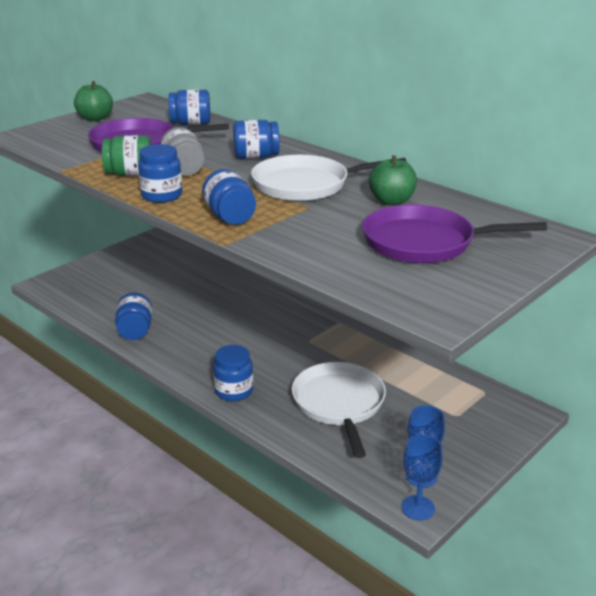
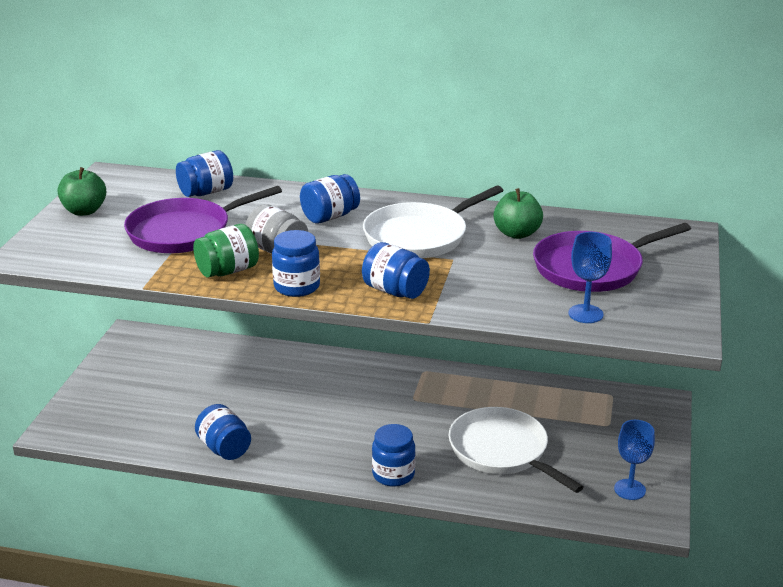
camera: 30 degrees left, 0 degrees up
(418, 508) = (651, 517): blue goblet -> blue goblet (585, 314)

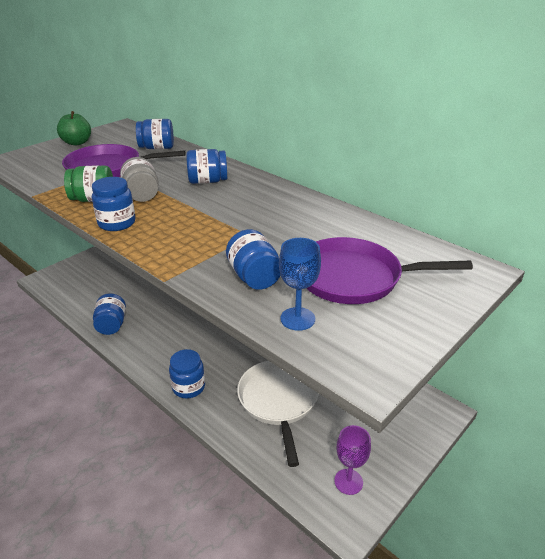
camera: 30 degrees right, 5 degrees up
(395, 291) = (175, 247): blue jar -> blue jar (254, 277)
(419, 237) = (248, 211): white pan -> none
(517, 233) = (324, 229): green apple -> none
(629, 489) = (348, 481): blue goblet -> purple goblet

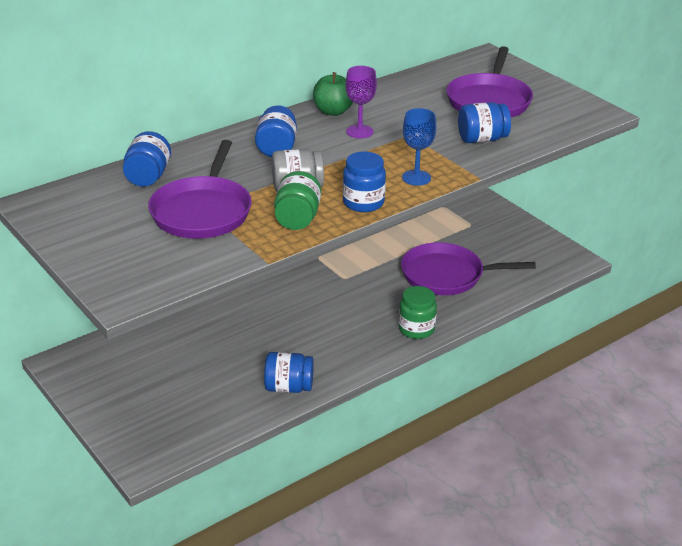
camera: 80 degrees left, 0 degrees up
(77, 143) = (85, 240): green apple -> green apple (333, 111)
(188, 387) = (416, 329): blue jar -> green jar
(278, 401) = (446, 275): white pan -> purple pan
(297, 319) = (540, 128): blue goblet -> blue goblet (416, 178)
(348, 481) = (540, 253): purple goblet -> purple goblet (359, 131)

